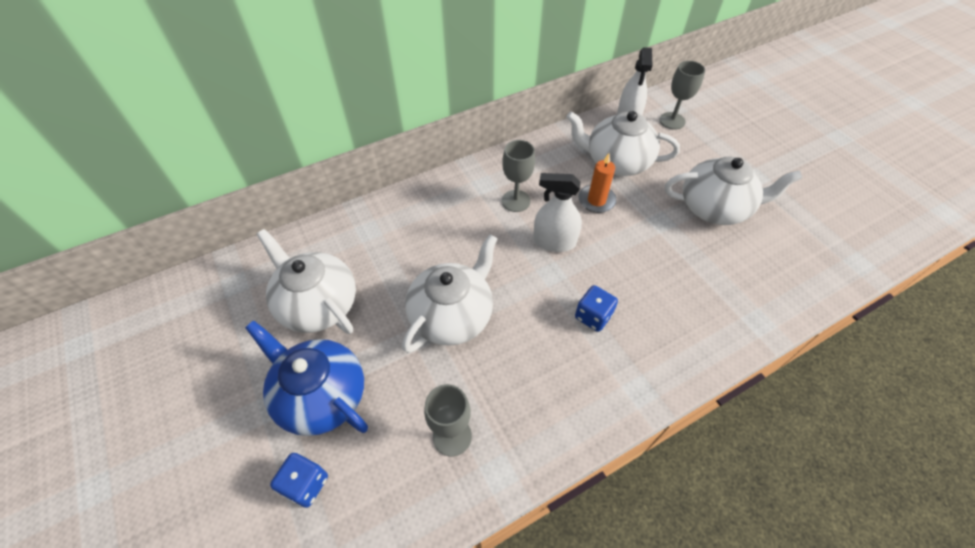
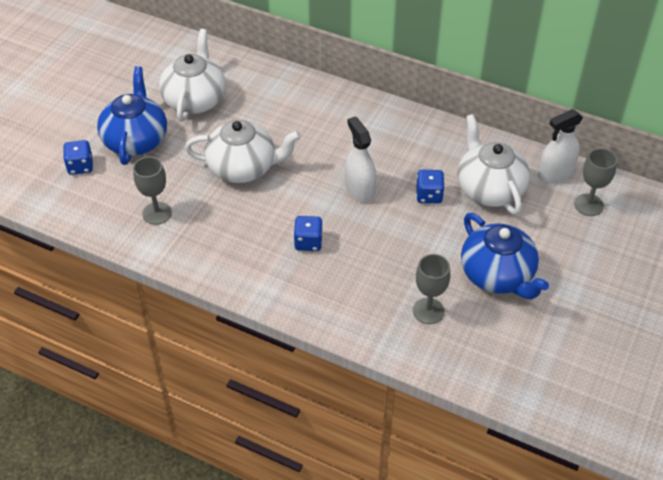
camera: 55 degrees right, 5 degrees down
(516, 201) = (380, 148): grey goblet -> grey goblet (428, 311)
(596, 200) = (429, 195): orange candle -> blue dice
(715, 208) = (497, 275): white teapot -> blue teapot

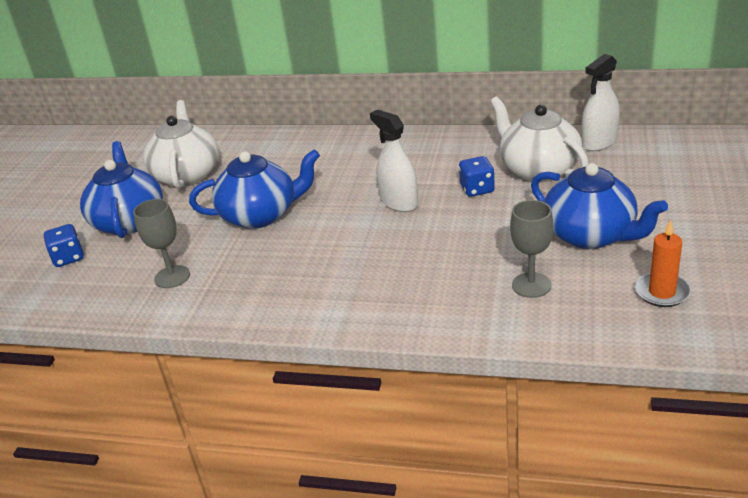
camera: 10 degrees left, 15 degrees down
(243, 168) = (260, 215): white teapot -> blue teapot
(308, 242) = (361, 259): blue dice -> none
(523, 349) = (662, 292): none -> orange candle
(588, 205) = (649, 157): grey goblet -> none

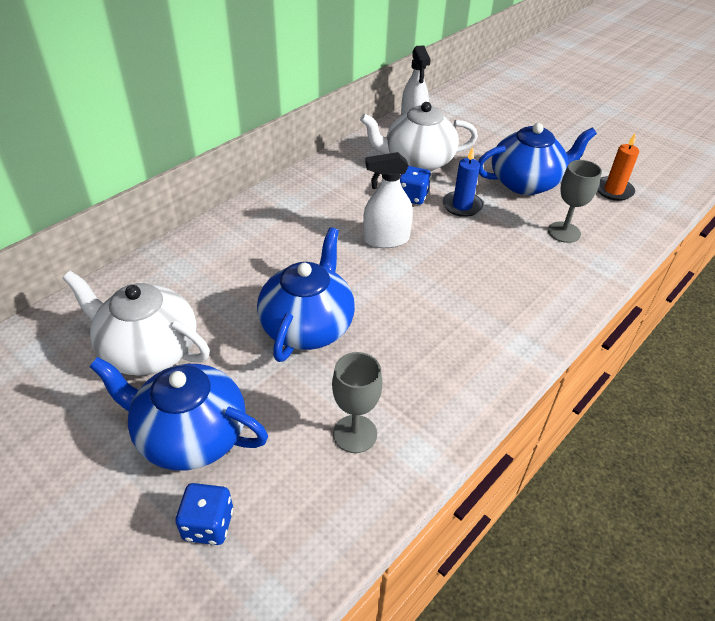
camera: 65 degrees left, 10 degrees up
(497, 217) = (462, 206): none -> blue candle

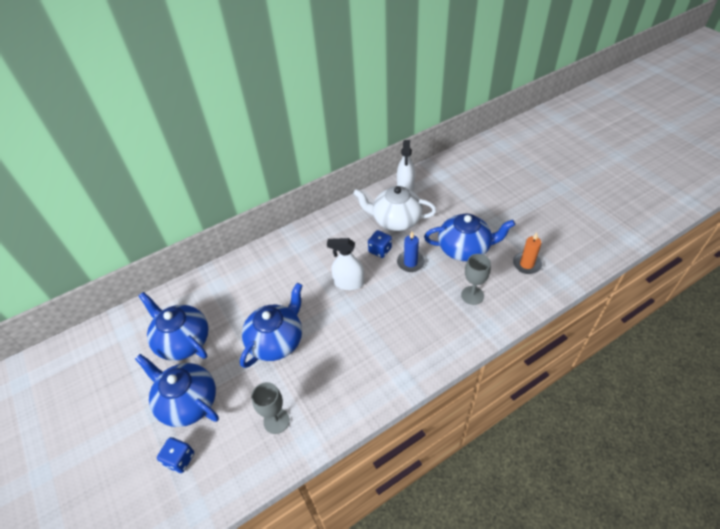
camera: 20 degrees right, 5 degrees up
(148, 350) = (183, 341): white teapot -> blue teapot

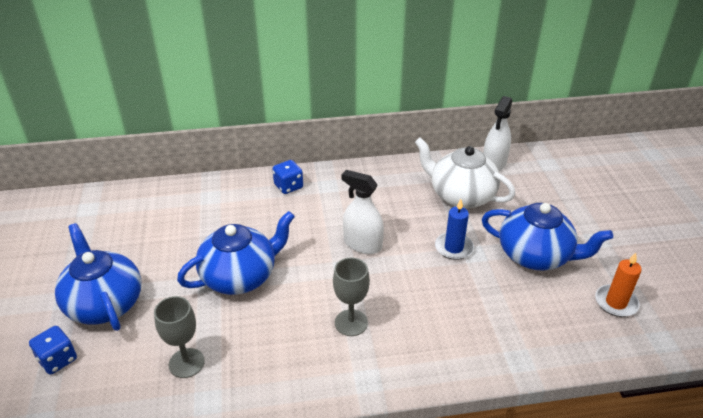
camera: 20 degrees right, 10 degrees down
(183, 341) = (140, 239): blue teapot -> none
(380, 250) = (422, 222): blue dice -> blue dice (288, 186)
(472, 295) = (517, 313): grey goblet -> grey goblet (351, 323)

